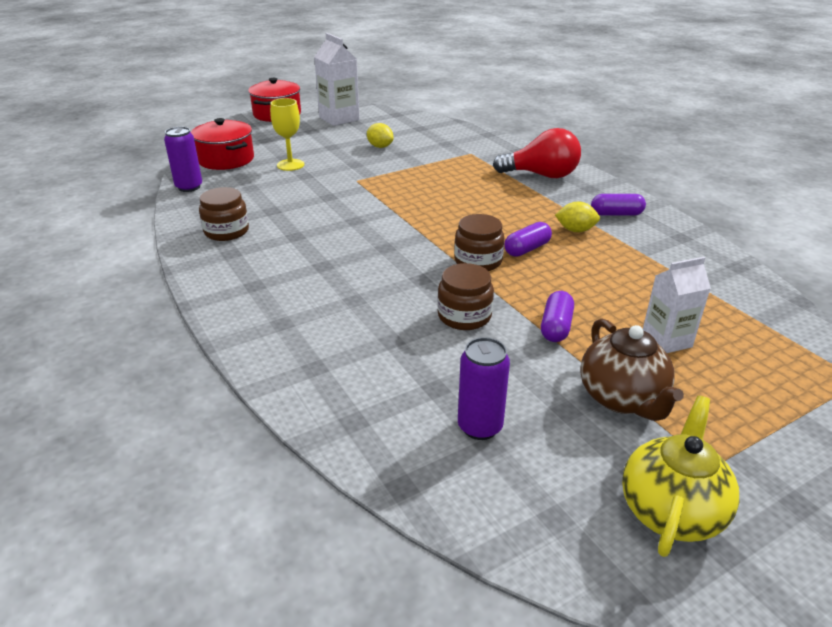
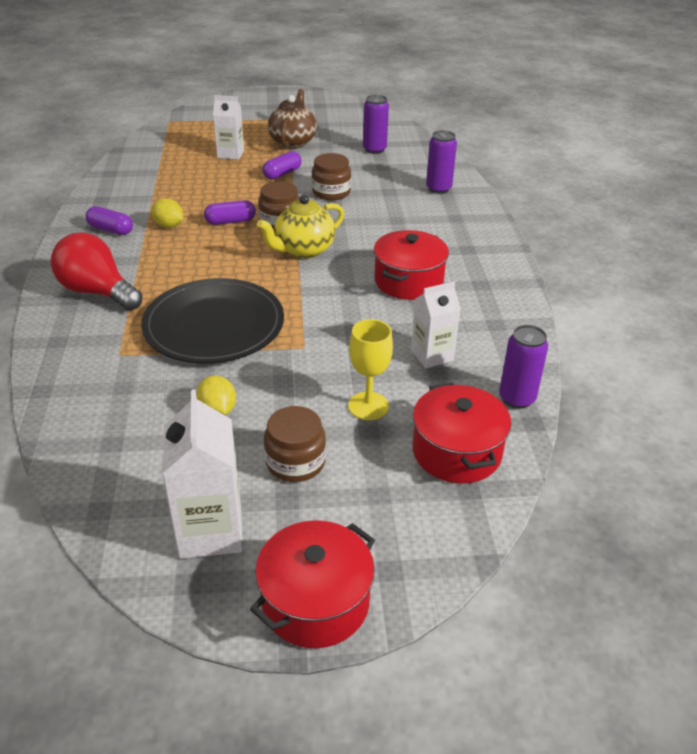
camera: 155 degrees left, 5 degrees up
(226, 231) = (480, 311): brown jar -> brown jar (295, 462)
(258, 195) = (432, 355): none -> white carton
(303, 239) = (408, 281): none -> red pot
(325, 367) = (438, 189): none -> purple can
(432, 177) = (214, 325): none -> black plate
(671, 510) = (324, 115): yellow teapot -> yellow teapot (303, 250)

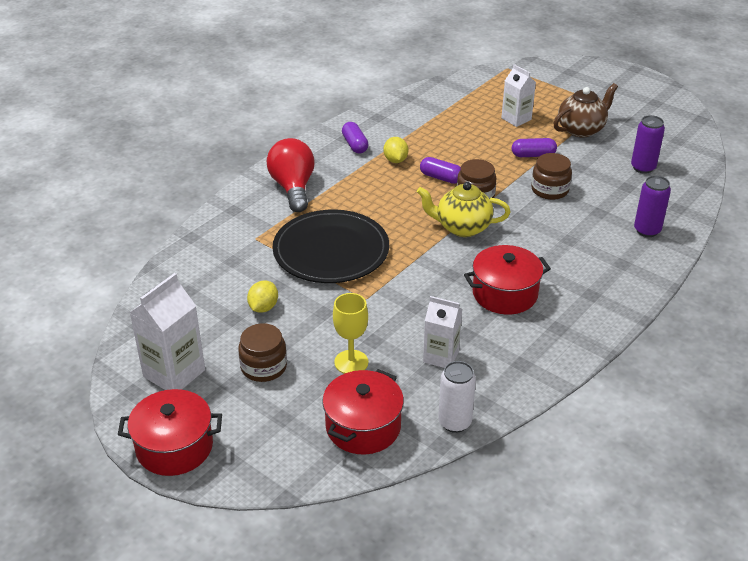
camera: 45 degrees right, 0 degrees up
(517, 398) = (454, 422): purple can -> white can

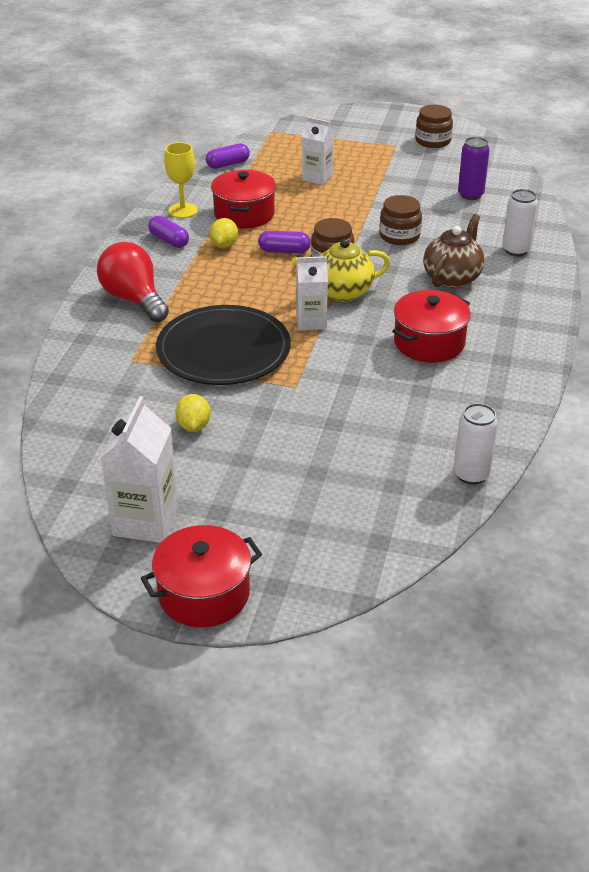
camera: 25 degrees left, 0 degrees up
(264, 367) = (239, 484): brown jar -> brown jar (433, 141)
(351, 362) = (327, 451): yellow goblet -> yellow goblet (183, 210)
(363, 427) = (386, 508): red pot -> red pot (244, 214)
(395, 160) = (224, 245): yellow lemon -> yellow lemon turned 45 degrees clockwise
(441, 356) = (412, 418): white carton -> white carton (311, 321)
(533, 155) = (359, 207): purple capsule -> purple capsule (228, 164)
(581, 129) = (388, 173): brown teapot -> brown teapot (452, 278)
(647, 230) = (516, 250): purple can -> white can

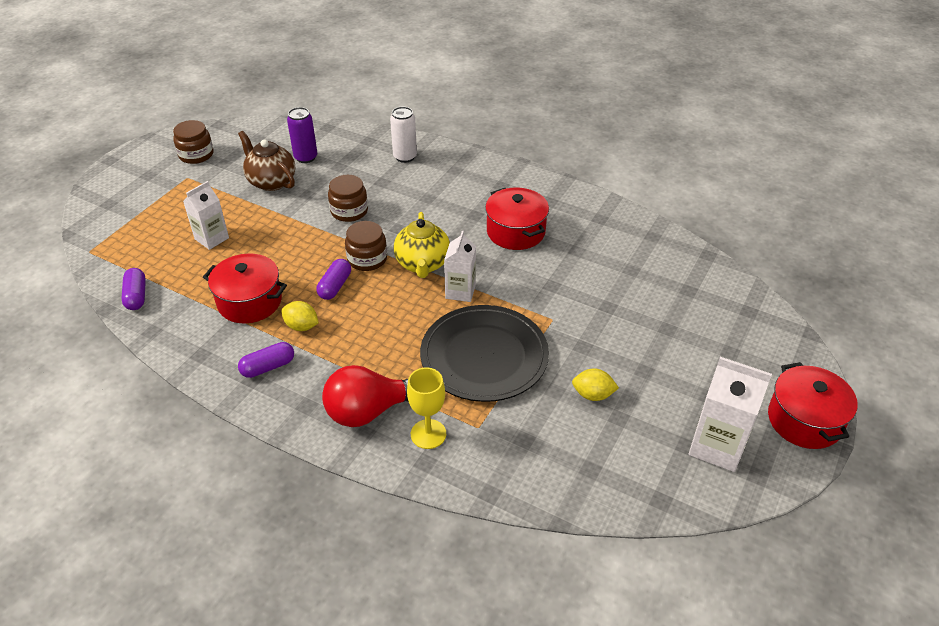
camera: 75 degrees left, 5 degrees up
(183, 210) = (212, 347): yellow goblet -> yellow goblet (428, 434)
(452, 278) = (429, 198): brown teapot -> brown teapot (271, 181)
(471, 474) = (681, 249): white can -> none

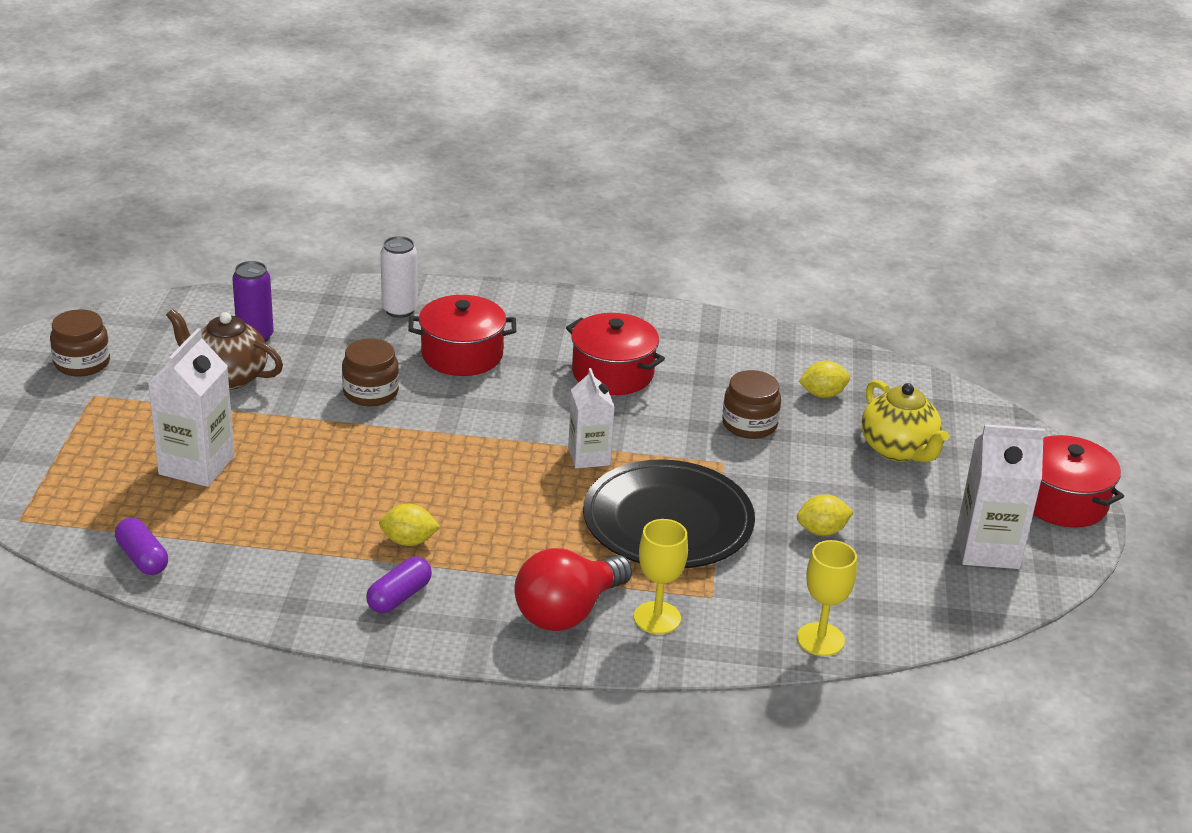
camera: 25 degrees left, 10 degrees down
(212, 238) = (196, 465): white carton -> white carton, size x1.51
(250, 301) = (314, 529): red pot -> red pot (462, 354)
(335, 286) = (419, 486): purple capsule -> none
(367, 259) = (439, 445): brown jar -> brown jar (749, 424)
(422, 264) = (518, 436): yellow teapot -> yellow teapot (898, 450)
(538, 489) = (820, 639): none -> yellow goblet
(658, 281) = (822, 394): none -> yellow lemon

